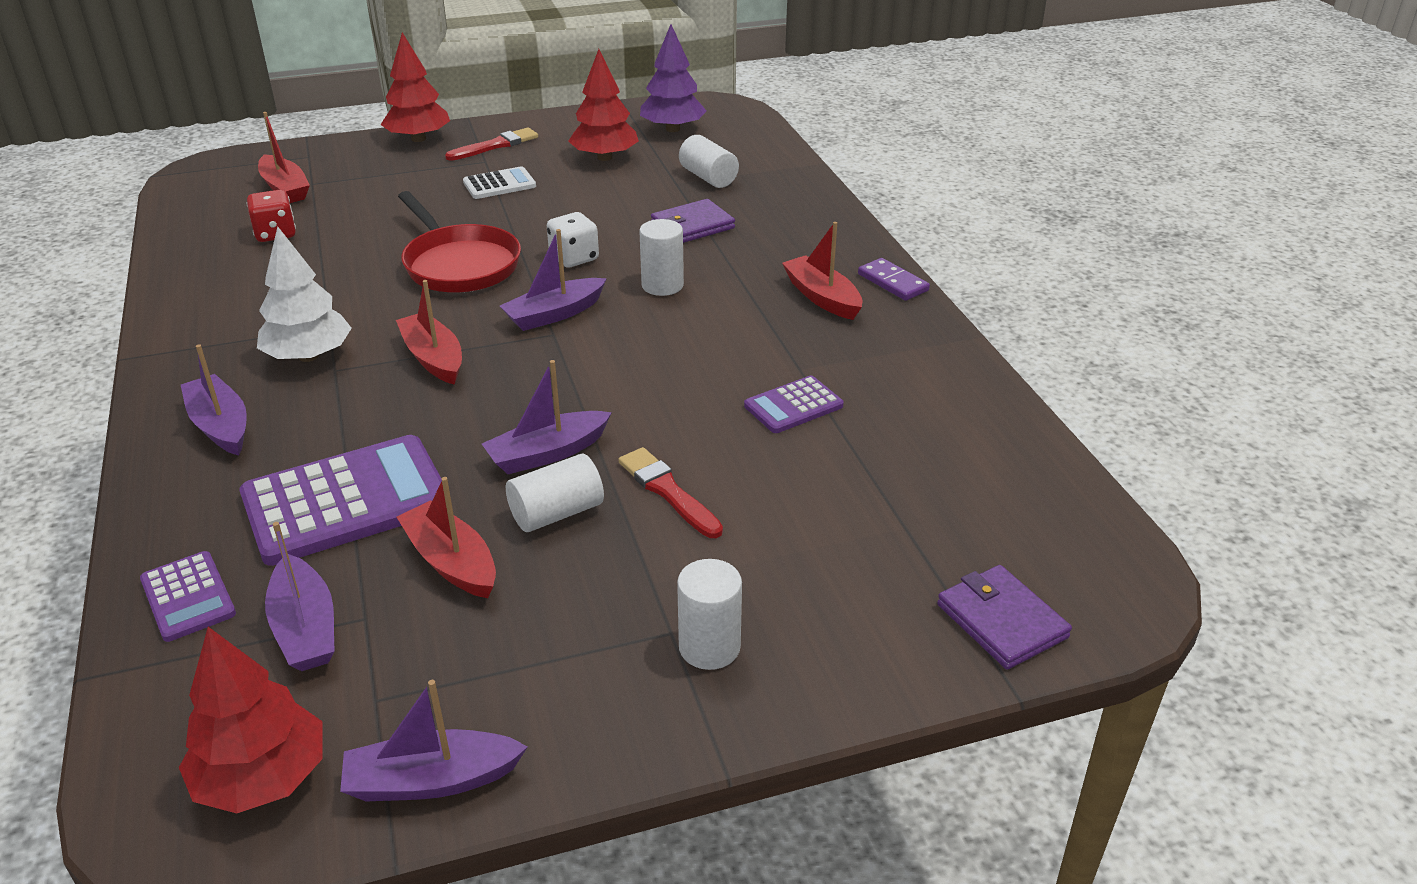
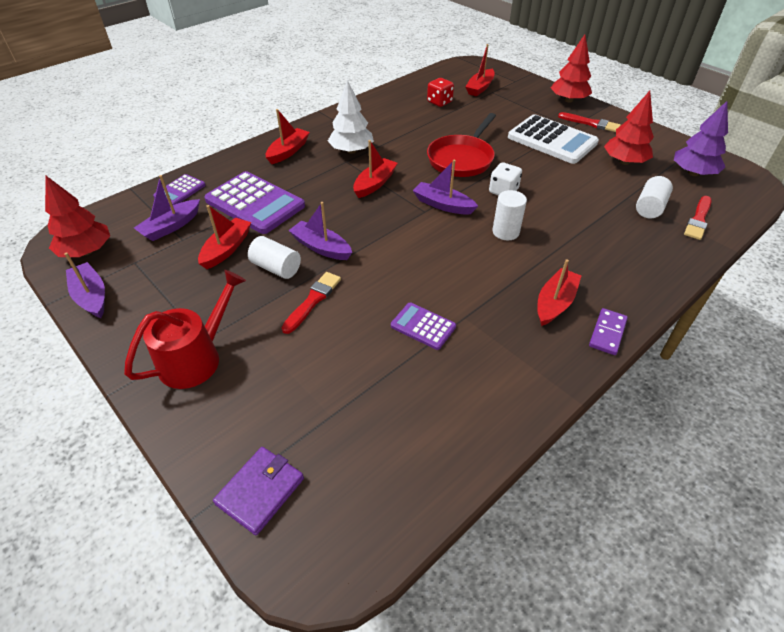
camera: 65 degrees right, 10 degrees up
(220, 425) = (288, 151): purple boat -> red boat
(499, 184) = (552, 140): white calculator -> white calculator, size x1.94
(692, 226) = (583, 221): purple wallet -> none
(709, 647) = (196, 358): white cylinder -> red watering can
(756, 160) = (698, 220): none -> red brush

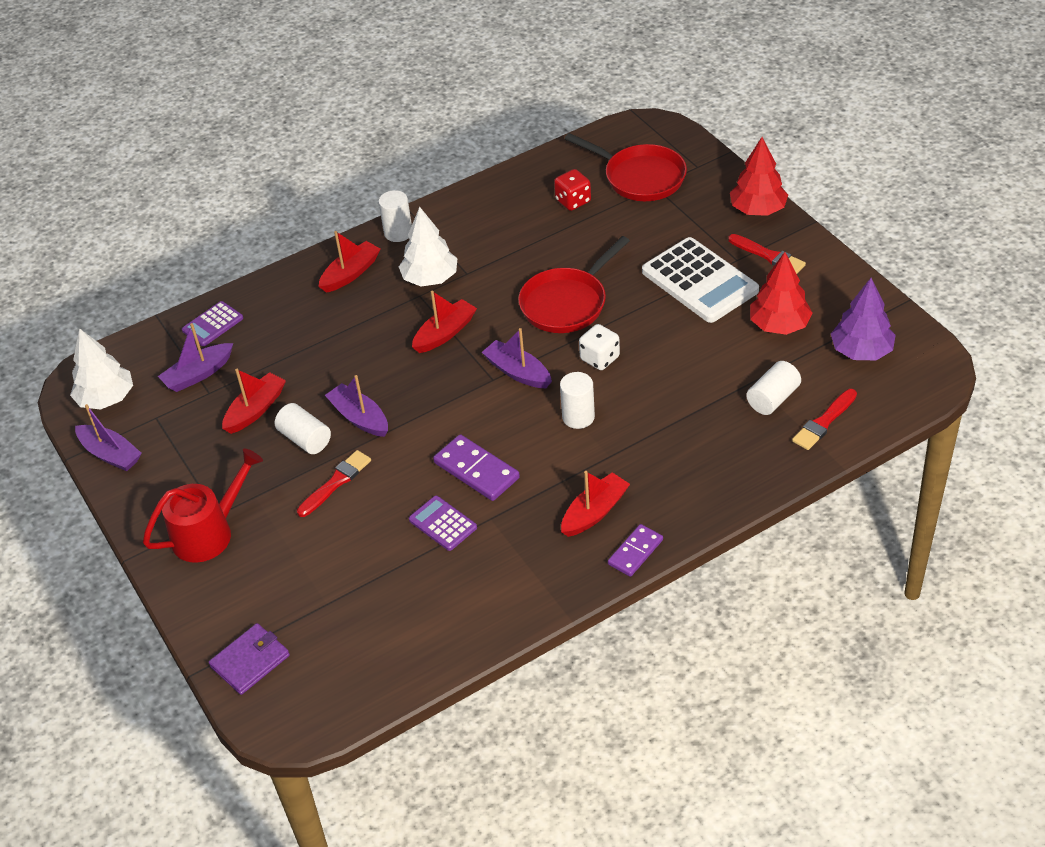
camera: 15 degrees right, 0 degrees up
(86, 251) = (106, 399): red tree -> white tree
(91, 296) = (110, 454): purple boat -> purple boat turned 150 degrees clockwise
(255, 203) = (296, 350): purple calculator -> none
(318, 126) = (398, 233): none -> white cylinder
(437, 279) = (476, 470): none -> purple domino
(480, 88) = (640, 177): red boat -> red pan

